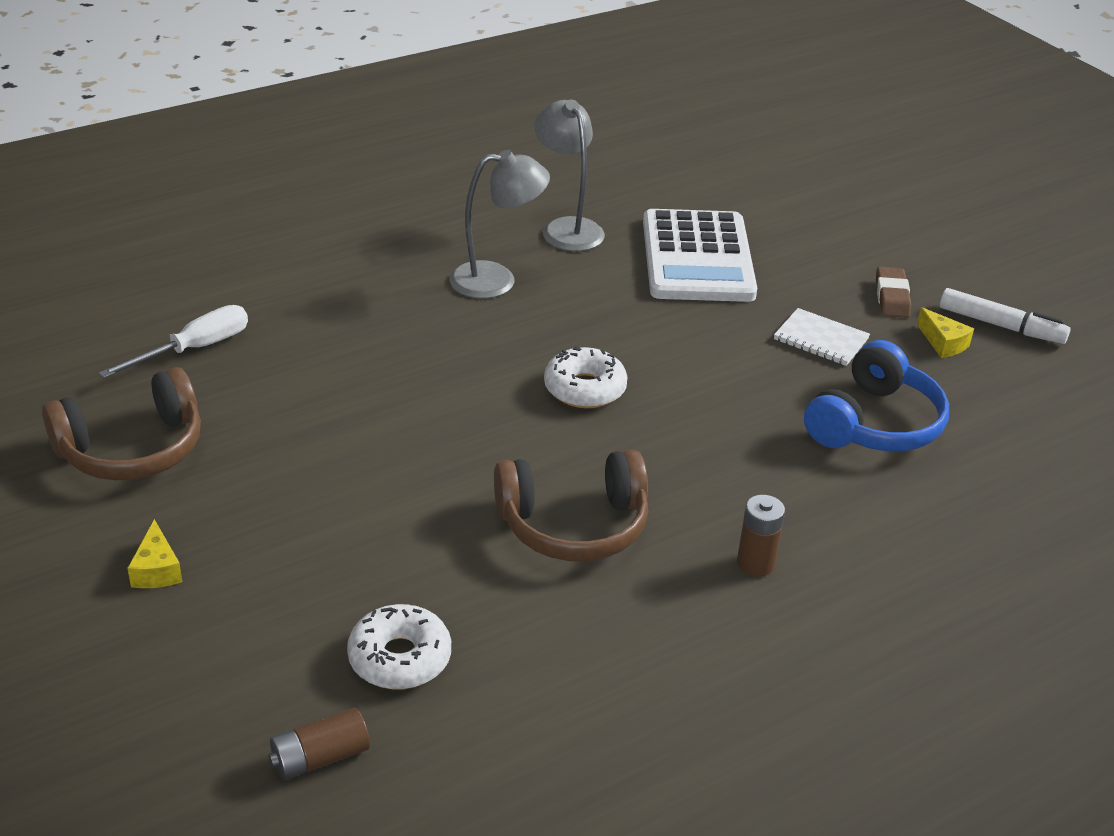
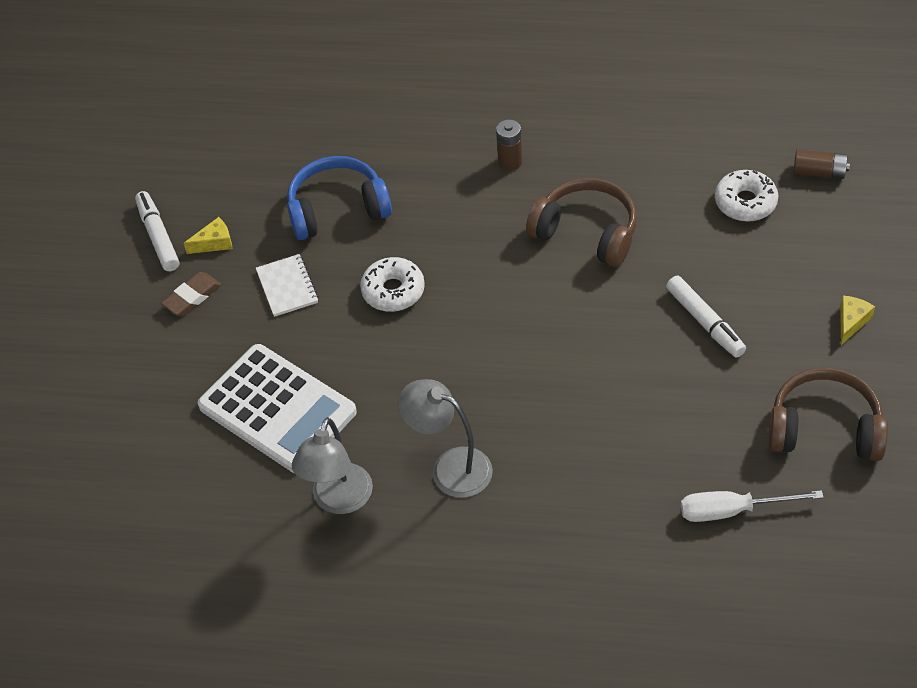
camera: 135 degrees left, 15 degrees up
(345, 492) = (705, 322): none -> white marker
(584, 388) = (486, 327): white donut -> white donut (393, 291)
(697, 258) = (277, 409): white calculator -> white calculator turned 90 degrees clockwise
(943, 343) = (214, 243): yellow cheese -> yellow cheese turned 60 degrees clockwise

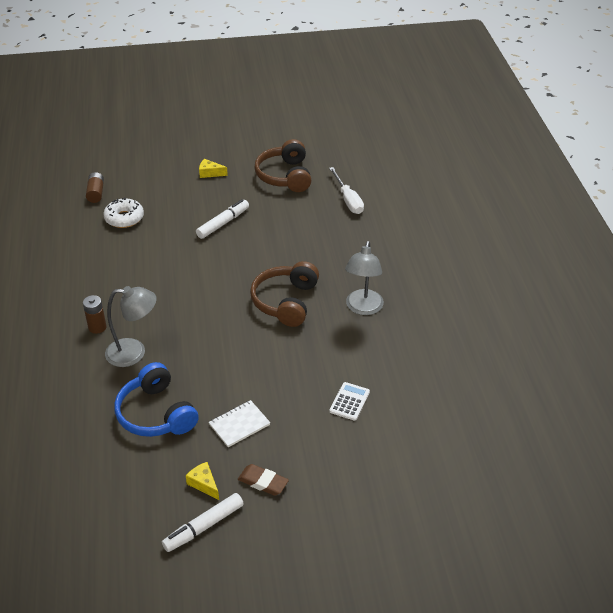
camera: 110 degrees left, 10 degrees down
(277, 409) = (349, 401): white calculator -> white calculator, size x0.42
(339, 500) = (407, 353): grey lamp -> grey lamp (134, 352)
(393, 291) = (230, 364): white donut -> none
(586, 232) = (159, 280): brown headphones -> brown headphones (286, 302)

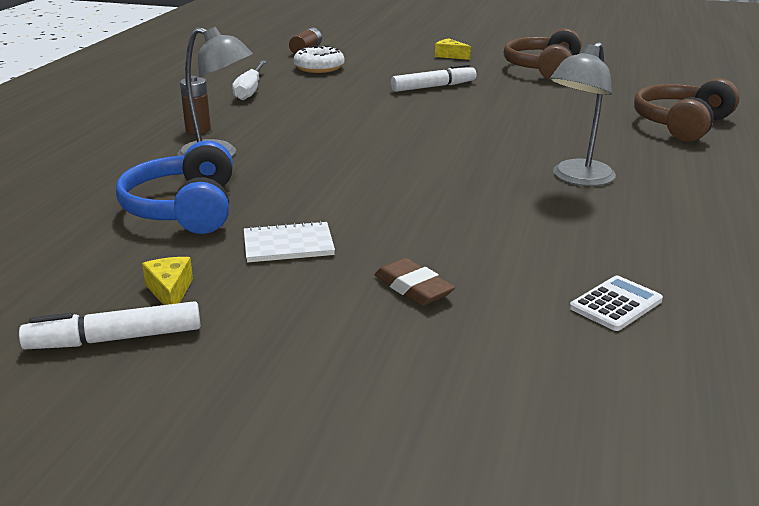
camera: 25 degrees right, 15 degrees down
(263, 482) = (262, 314): brown eraser -> brown eraser (413, 288)
(286, 302) = (463, 153): brown headphones -> brown headphones (682, 124)
(348, 200) = (618, 95): white screwdriver -> white screwdriver (250, 90)
(349, 401) = (486, 261): white calculator -> white calculator (615, 304)

